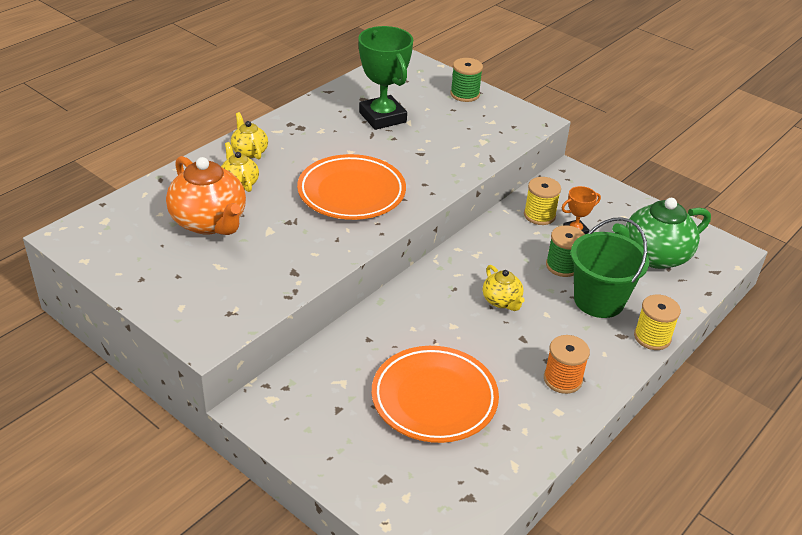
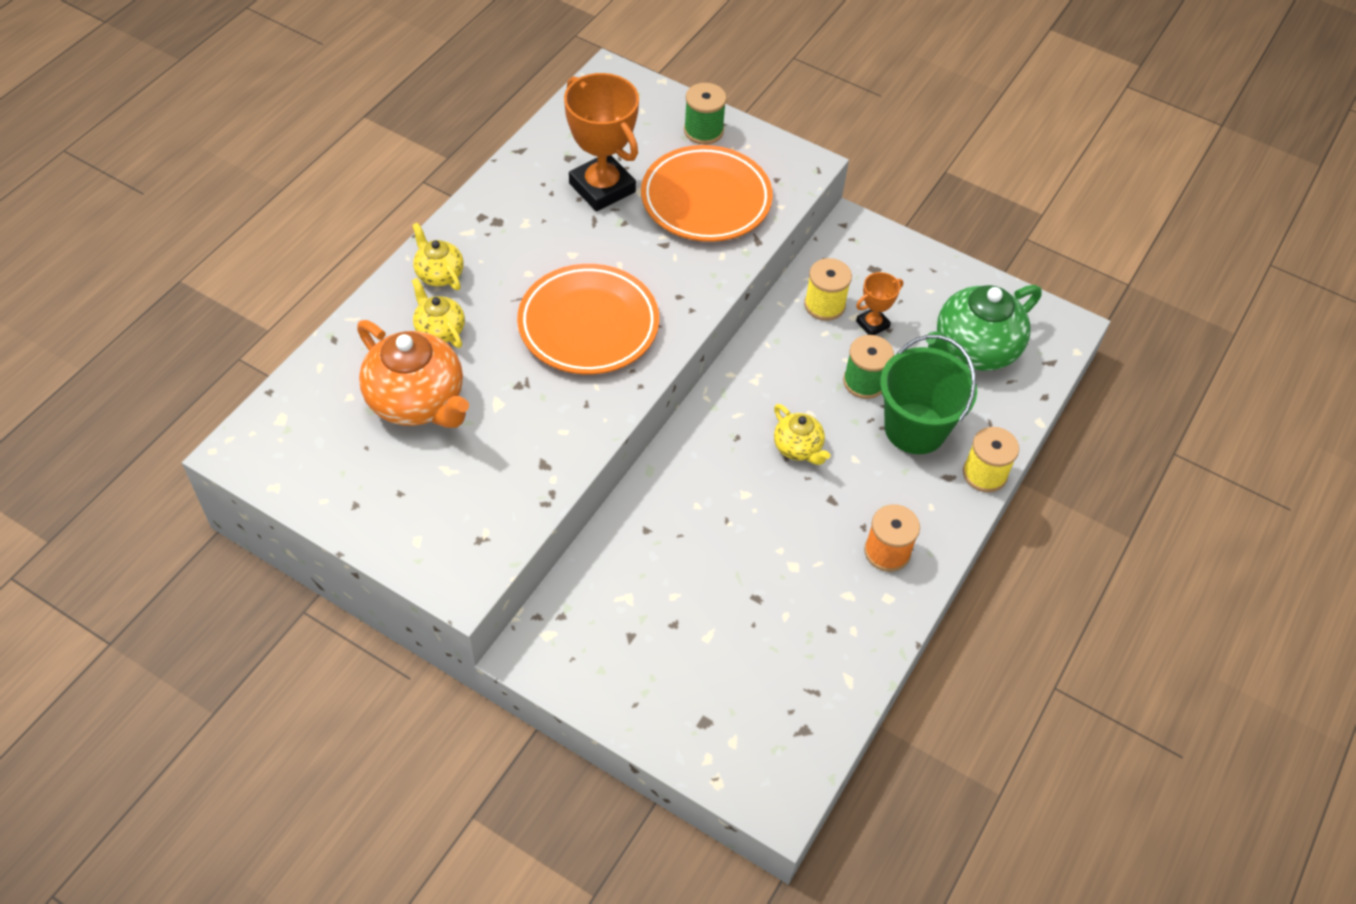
camera: 10 degrees left, 15 degrees up
(382, 117) = (602, 188): green trophy -> orange trophy
(434, 399) = (741, 603): orange plate -> orange plate (706, 199)

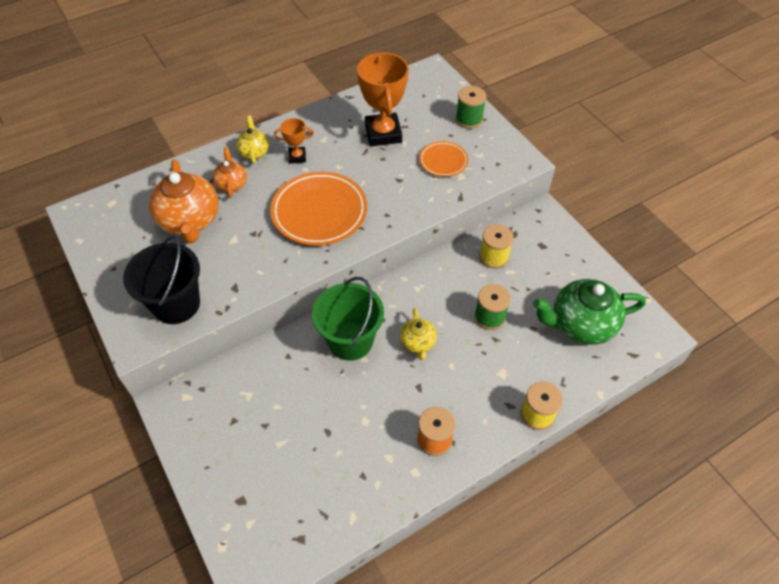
camera: 30 degrees right, 0 degrees up
(439, 330) = (231, 184): yellow teapot -> orange teapot
(480, 516) = (176, 304): none -> black bucket
(706, 199) = (443, 161): orange plate -> orange plate, size x0.54
(872, 324) = (519, 281): orange trophy -> orange trophy (297, 157)
(915, 428) = (506, 362): green bucket -> green bucket (350, 340)

